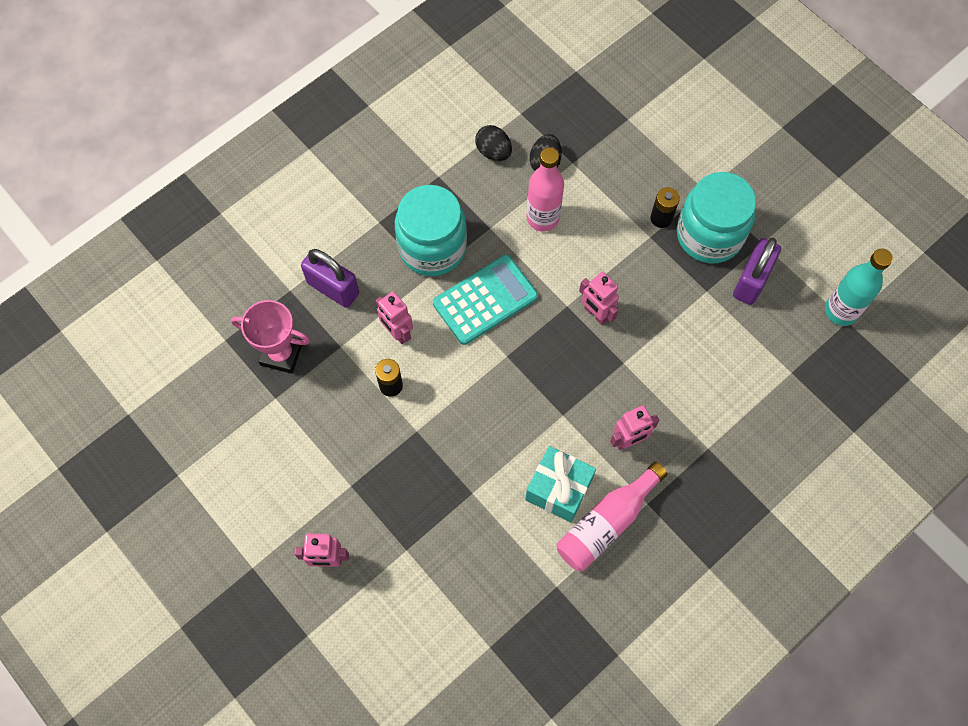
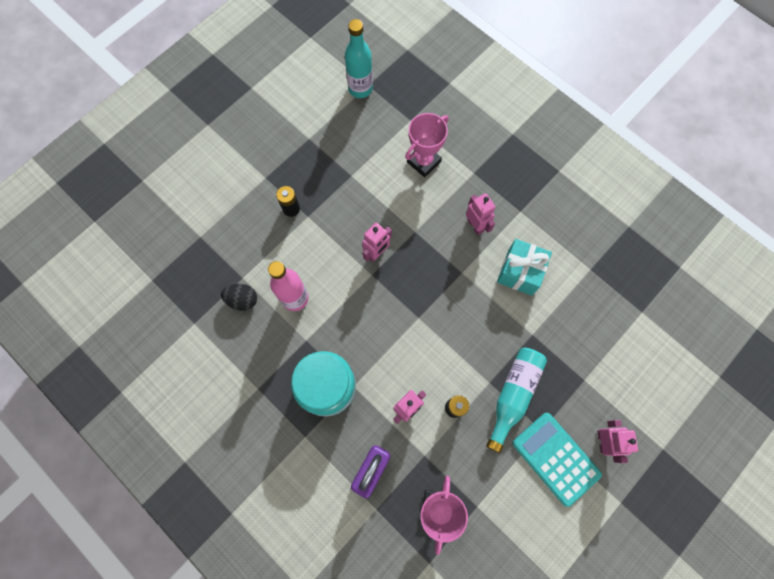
camera: 95 degrees left, 5 degrees up
(398, 457) = (513, 395): none -> turquoise bottle
(485, 300) = (372, 338): turquoise calculator -> turquoise calculator (555, 458)
(493, 152) = (232, 343): black egg -> none
(606, 523) = (539, 238): pink bottle -> none
(709, 235) = (304, 174): turquoise jar -> none
(726, 383) = (423, 162): none -> pink trophy
(751, 281) = (341, 145): purple padlock -> none

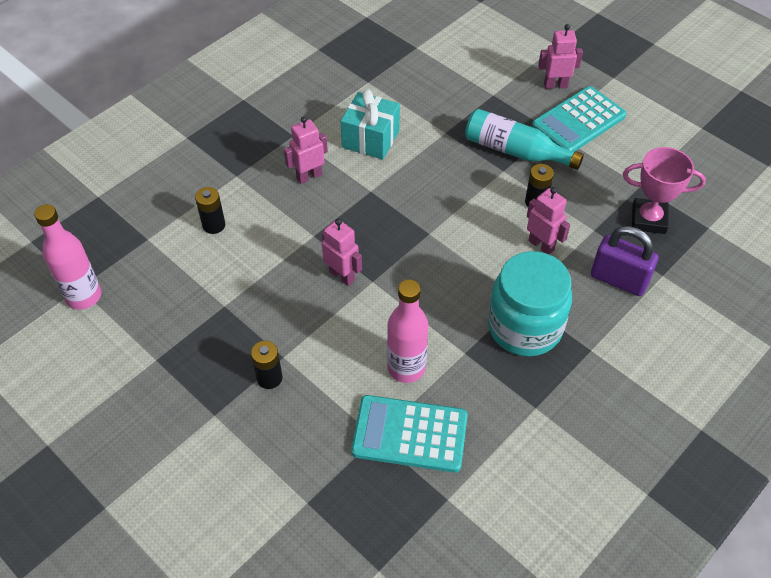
camera: 90 degrees left, 20 degrees down
(242, 300) = (410, 434): black egg -> turquoise calculator
(360, 89) = (84, 296): turquoise bottle -> pink bottle
(423, 162) = (214, 225): pink trophy -> black battery

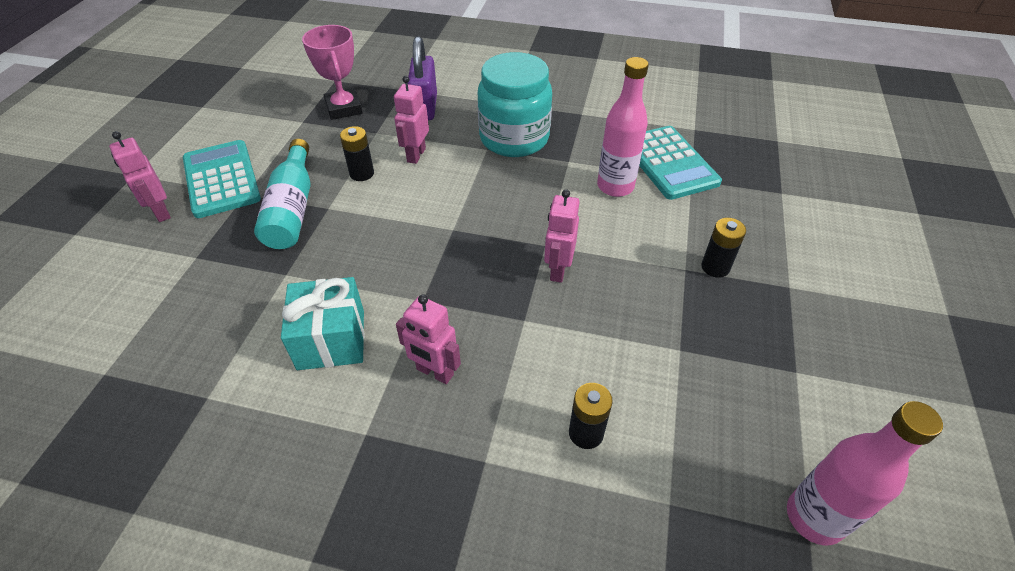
camera: 120 degrees left, 5 degrees down
(578, 121) = (221, 179): turquoise calculator -> turquoise calculator turned 135 degrees counterclockwise

